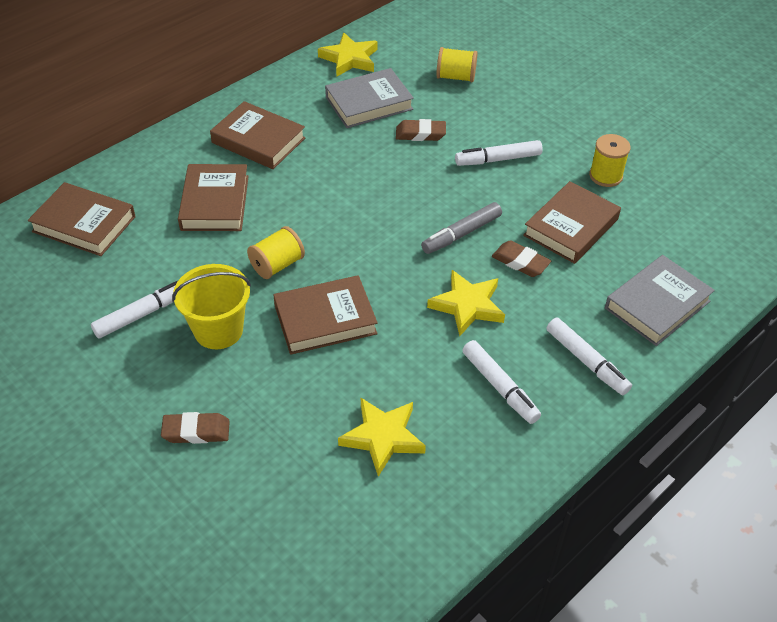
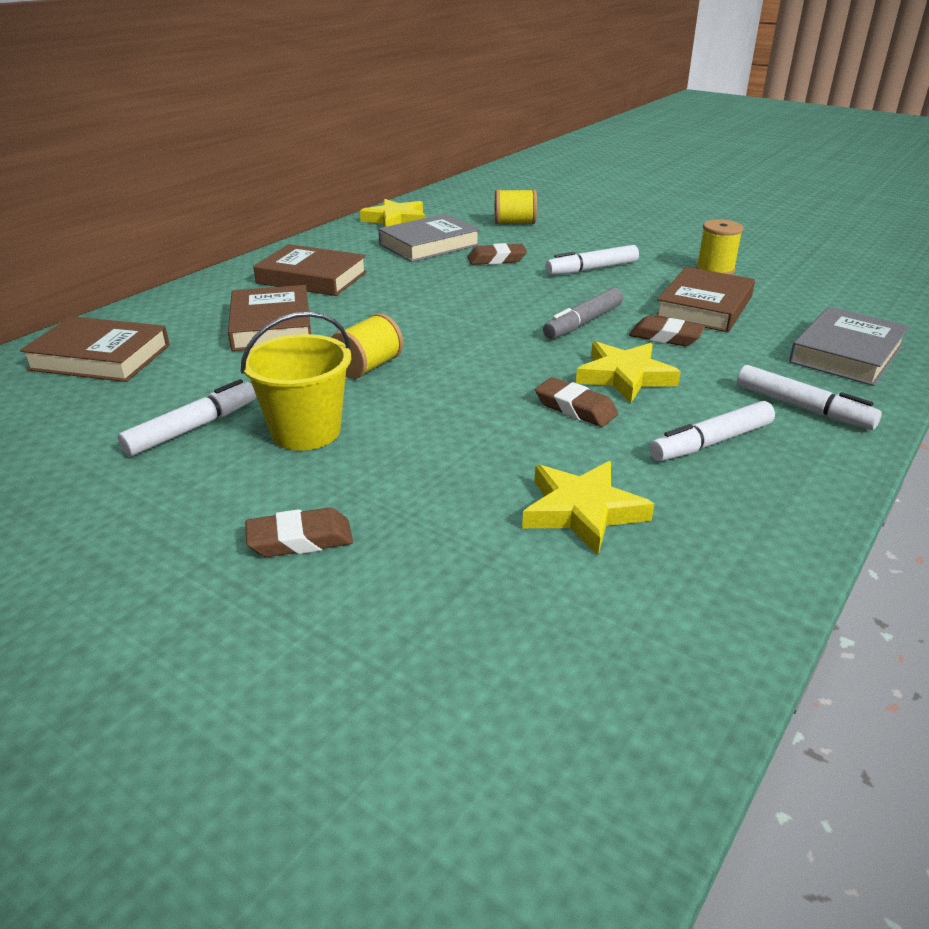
camera: 10 degrees left, 15 degrees down
(325, 319) = (449, 406): brown book -> none
(416, 335) = (575, 408): none -> brown eraser
(500, 387) = (711, 442): white marker -> white marker turned 105 degrees clockwise

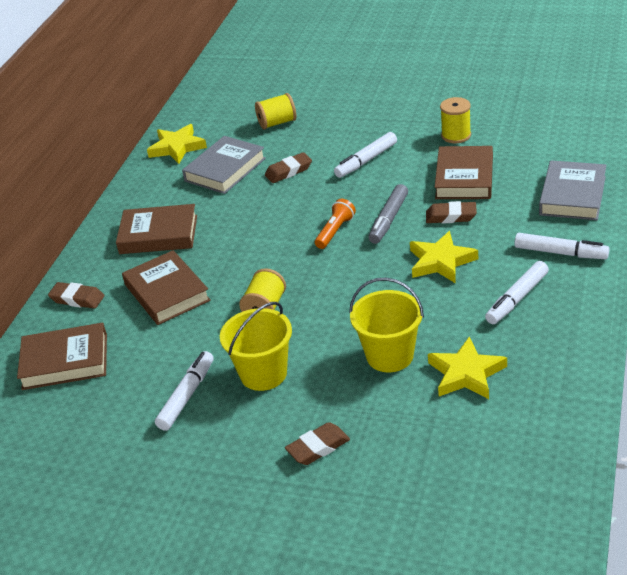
camera: 15 degrees left, 5 degrees up
(486, 458) = (390, 356): none -> yellow bucket
(510, 318) = (335, 231): none -> orange flashlight
(575, 408) = (423, 299): brown eraser -> brown eraser (77, 299)

